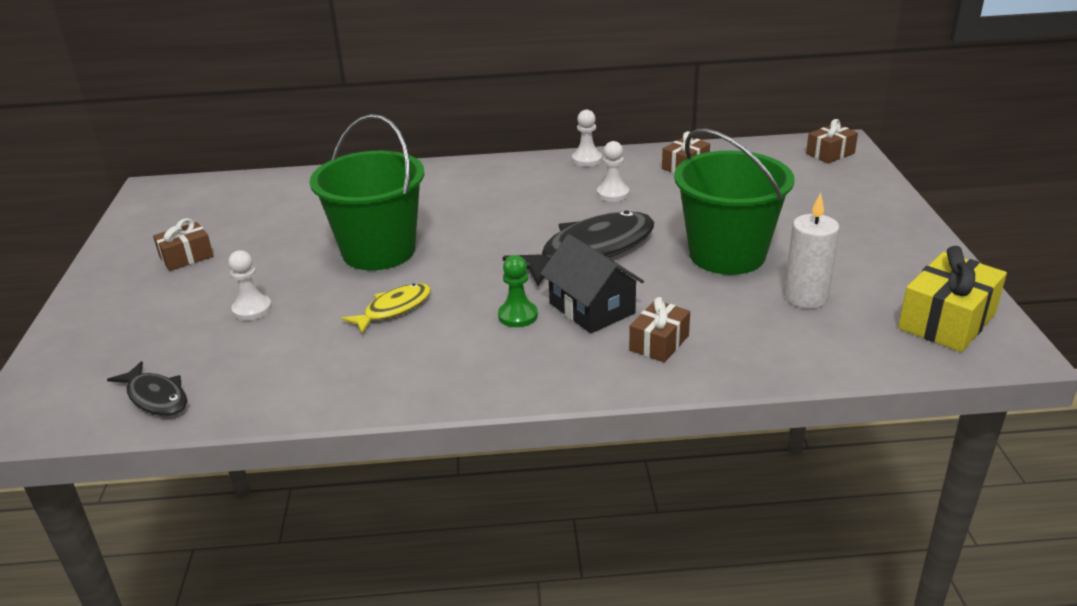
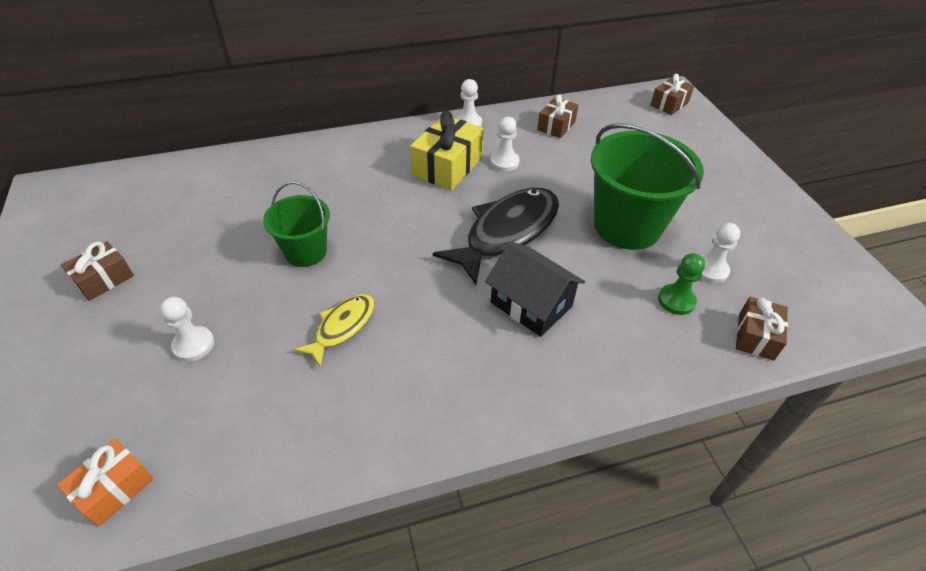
camera: 15 degrees left, 15 degrees up
(156, 397) = (114, 489): black fish -> orange gift
(378, 251) = (306, 252): green bucket -> green bucket, size x0.58
(518, 316) = (466, 322): green pawn -> green pawn (676, 300)
(659, 343) = (606, 341): brown gift -> brown gift (756, 336)
(806, 297) = (710, 270): white candle -> white pawn
(947, 321) = (832, 285): yellow gift -> yellow gift (447, 166)

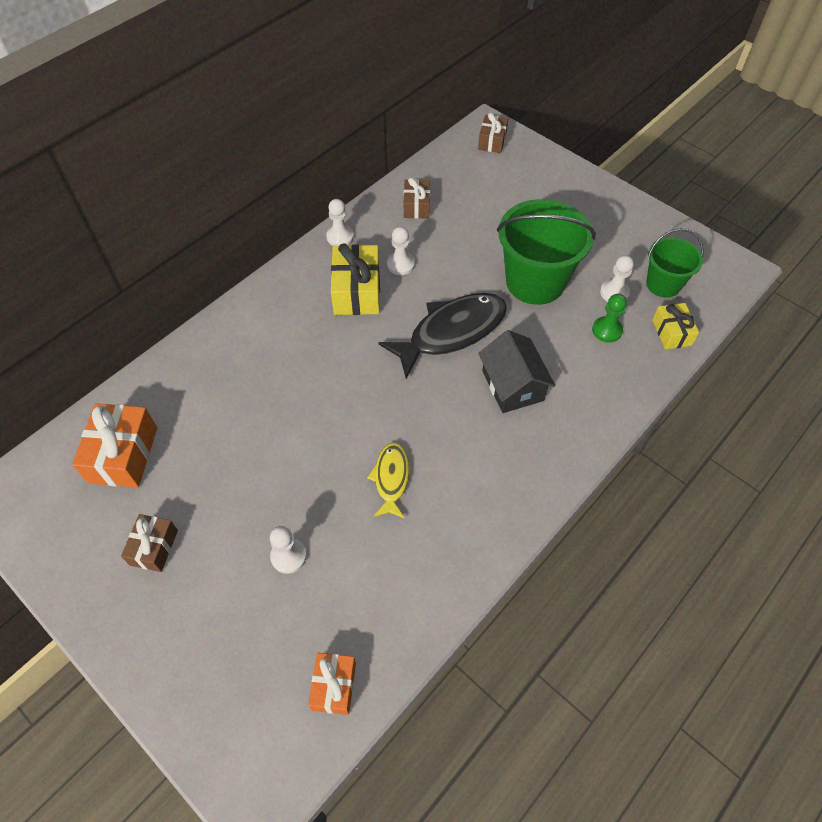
camera: 30 degrees left, 10 degrees up
(155, 202) = (123, 455): none -> orange gift
(306, 252) = (306, 431): green bucket -> green bucket (663, 284)
(507, 232) = (451, 332): black fish -> black fish turned 45 degrees clockwise
(531, 304) = (512, 385): black house -> black house turned 60 degrees clockwise
(756, 336) = (671, 333): brown gift -> yellow gift

